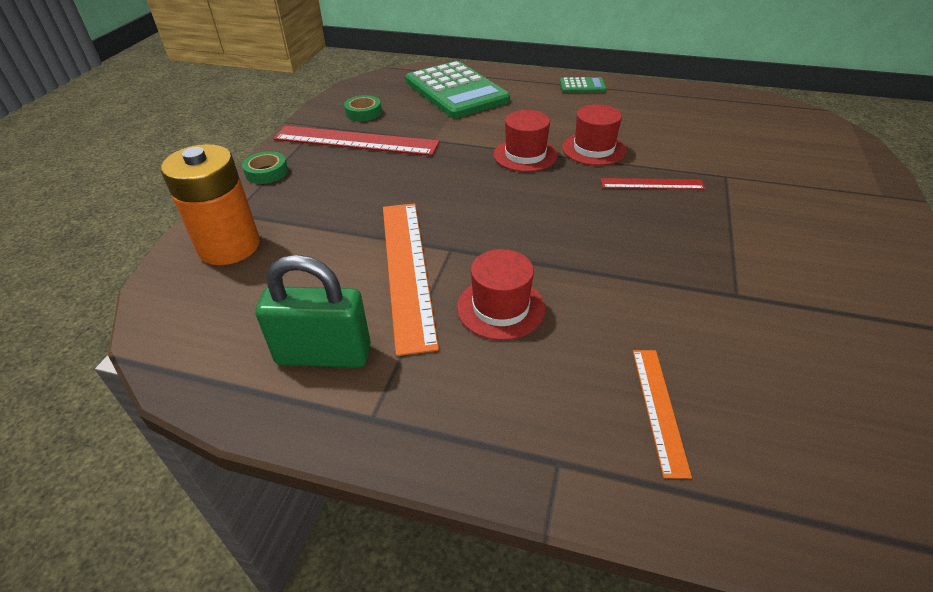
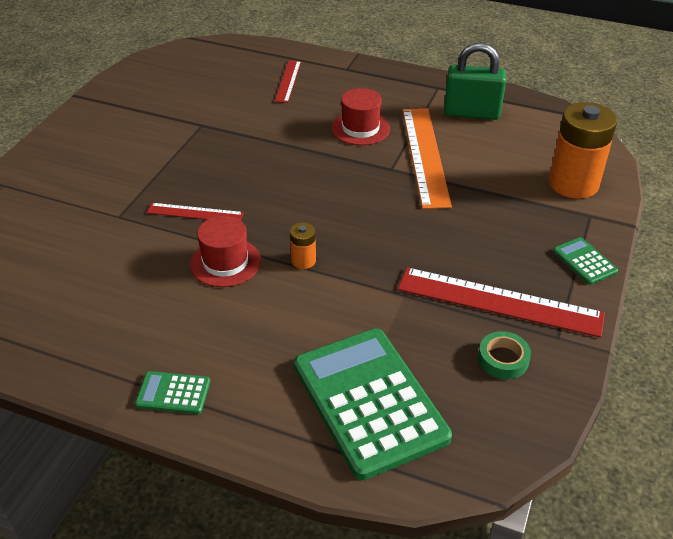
camera: 175 degrees left, 0 degrees up
(266, 172) = (584, 261): green tape -> green calculator
(525, 155) = (303, 260): red hat -> orange battery
(659, 408) = (288, 81): orange ruler -> red ruler

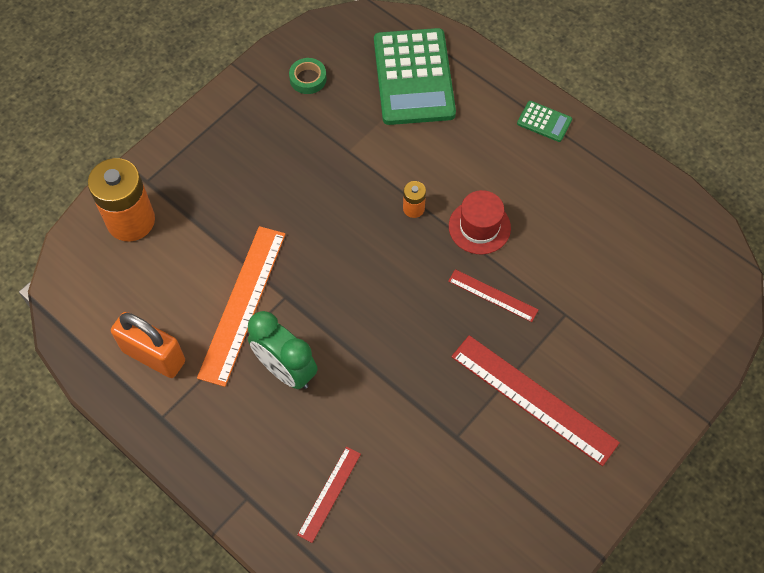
camera: 160 degrees left, 20 degrees up
(360, 128) = (285, 370): red hat -> green clock
(471, 113) = (154, 356): green padlock -> orange padlock
(499, 301) = (280, 123): red ruler -> red ruler (533, 399)
(584, 261) = (189, 137): green calculator -> none

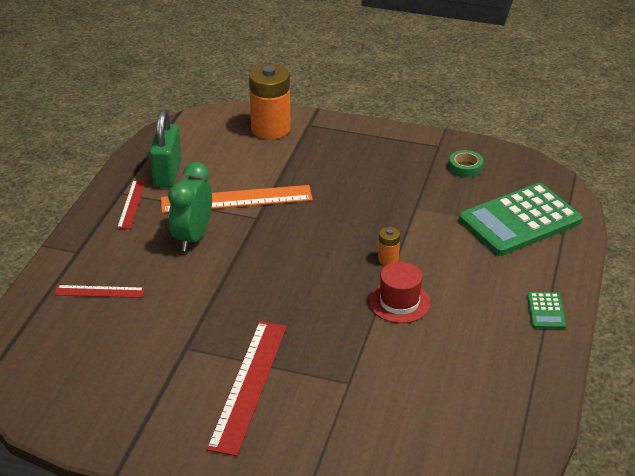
camera: 65 degrees right, 25 degrees down
(154, 356) = (167, 174): orange padlock -> green padlock
(492, 295) = (336, 330): red ruler -> red ruler (131, 204)

